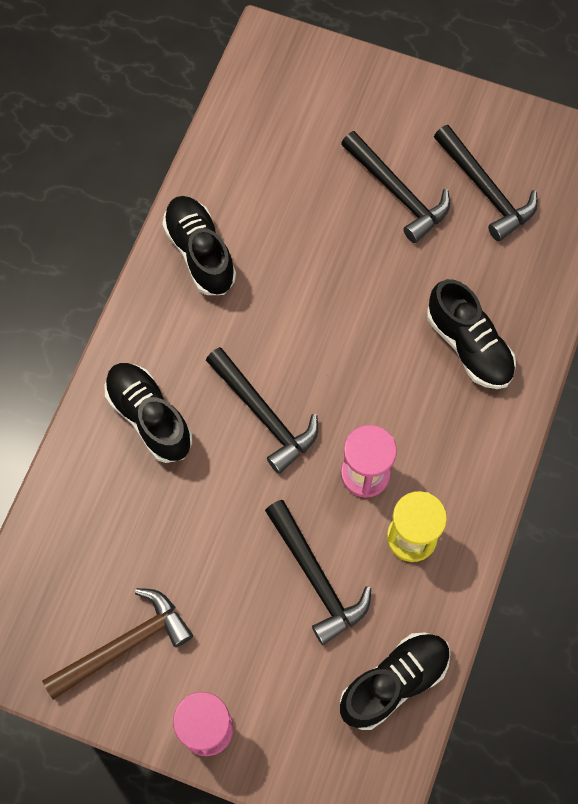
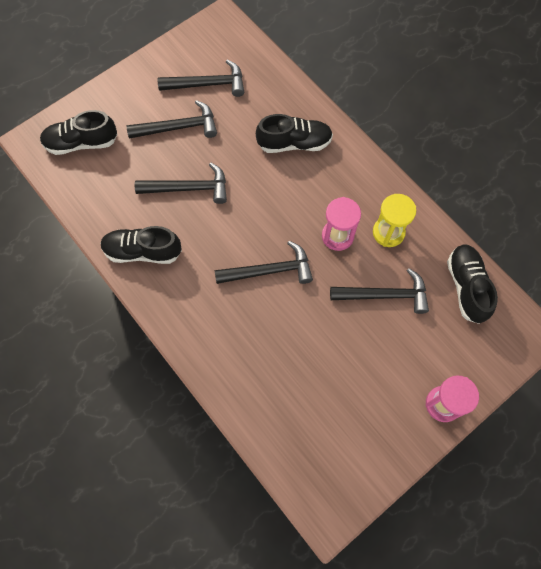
camera: 60 degrees left, 0 degrees up
(124, 644) = (367, 426): brown hammer -> none
(149, 417) = (231, 336): black shoe -> black shoe (81, 143)
(318, 255) = (188, 188): none -> black hammer

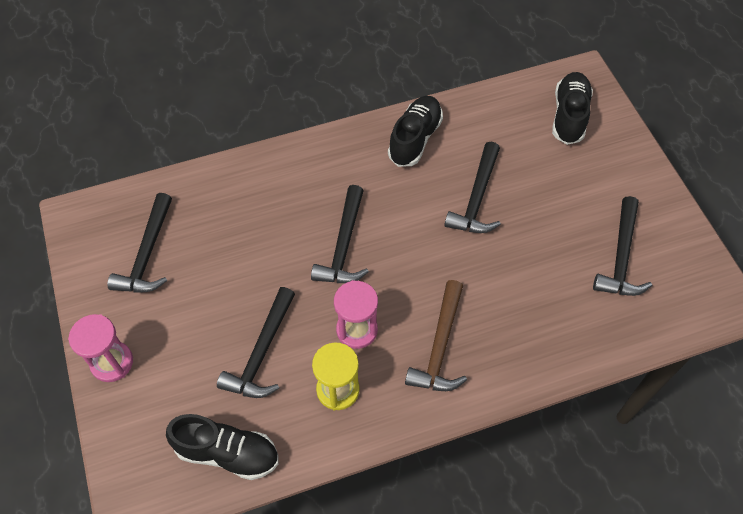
camera: 110 degrees right, 10 degrees down
(178, 127) = (564, 210): black hammer -> black hammer (147, 254)
(294, 143) = (503, 327): black shoe -> none
(327, 178) = (440, 347): none -> brown hammer

